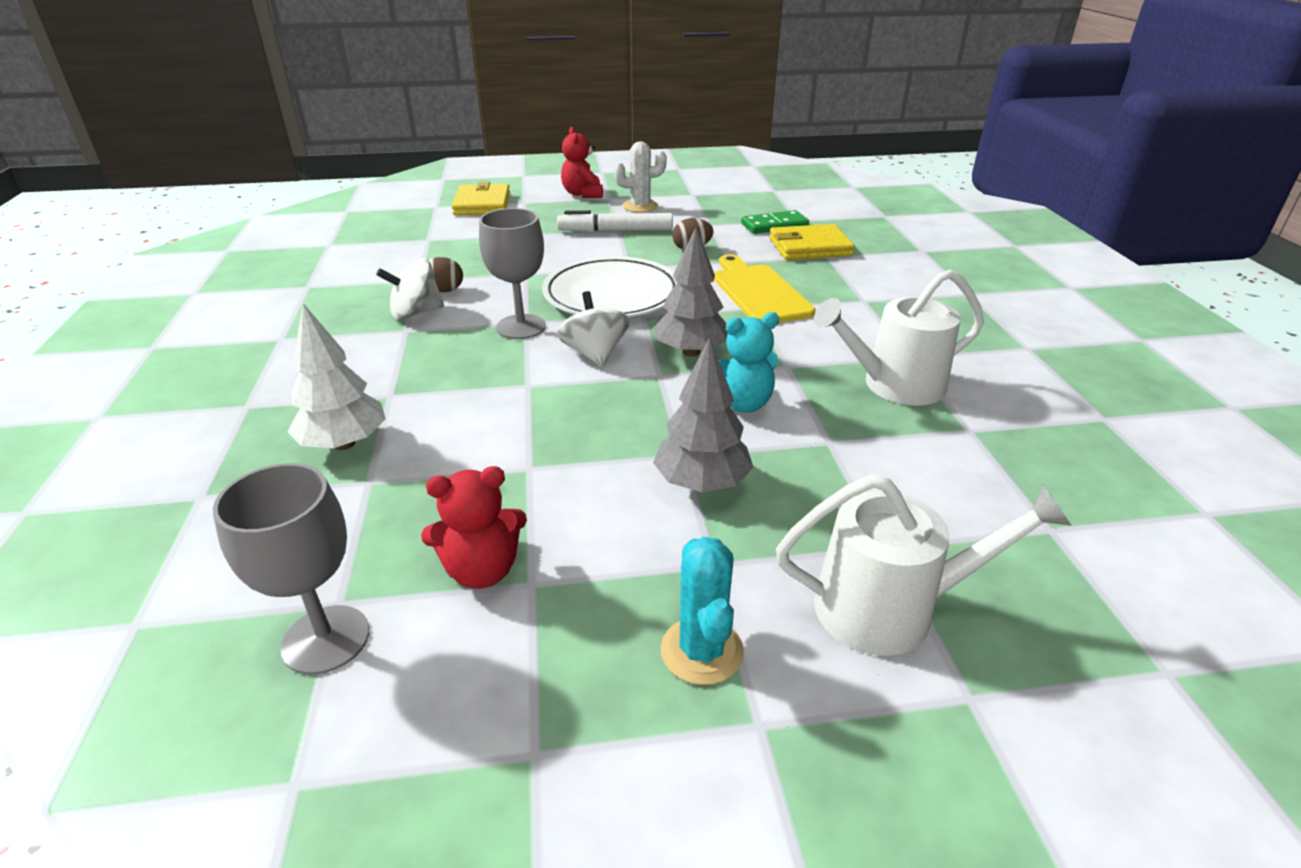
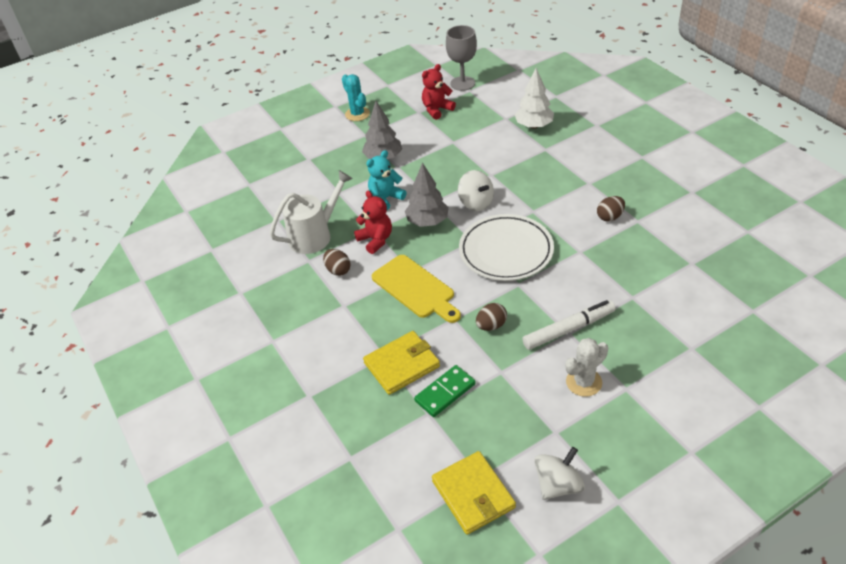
camera: 160 degrees right, 10 degrees up
(416, 313) = (600, 195): white spinning top -> white spinning top (558, 485)
(482, 204) = (721, 330): yellow wallet -> yellow wallet (473, 494)
(521, 327) = (532, 206): grey goblet -> none
(583, 194) = (657, 386): red teddy bear -> red teddy bear (375, 240)
(863, 334) = (338, 270): none -> brown egg
(889, 608) = (305, 141): white watering can -> none

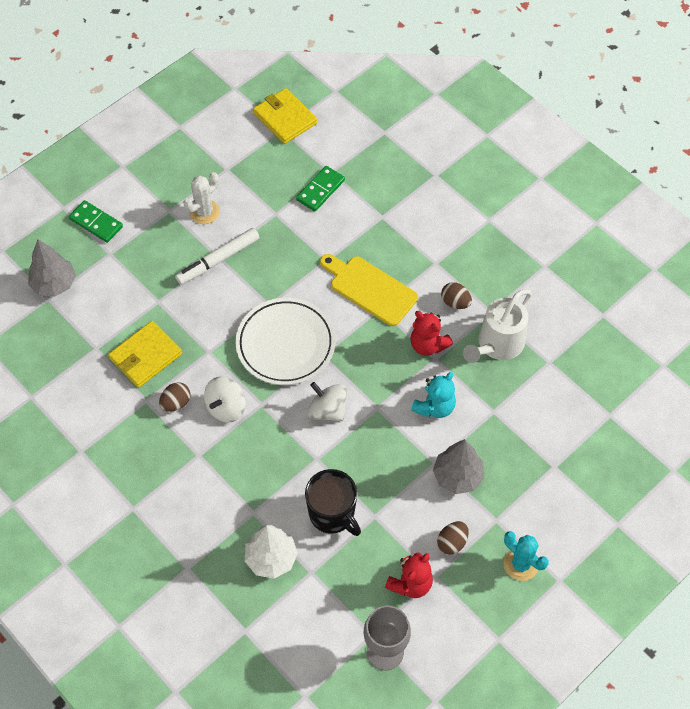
camera: 165 degrees right, 15 degrees up
(402, 365) = (363, 210): yellow wallet -> yellow wallet (145, 356)
(427, 222) = (377, 376): grey tree -> grey tree (54, 284)
(484, 144) = (332, 514): none -> black mug
(491, 325) = (290, 256): brown egg -> brown egg (452, 542)
(558, 485) = (223, 132): white spinning top -> white spinning top (226, 407)
(714, 383) = (96, 223): none -> green domino

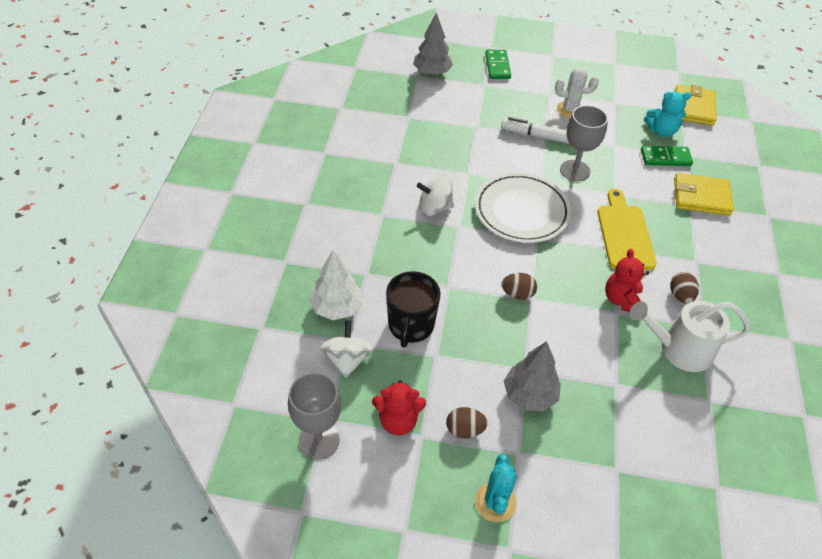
camera: 50 degrees right, 10 degrees down
(145, 356) = (428, 143): yellow wallet -> yellow wallet (701, 197)
(176, 403) = (409, 179): brown egg -> brown egg (517, 294)
(276, 268) = (575, 170): none -> grey goblet
(327, 410) = (495, 269): white spinning top -> white spinning top (347, 359)
(434, 407) = (574, 338): turquoise teddy bear -> turquoise teddy bear (661, 131)

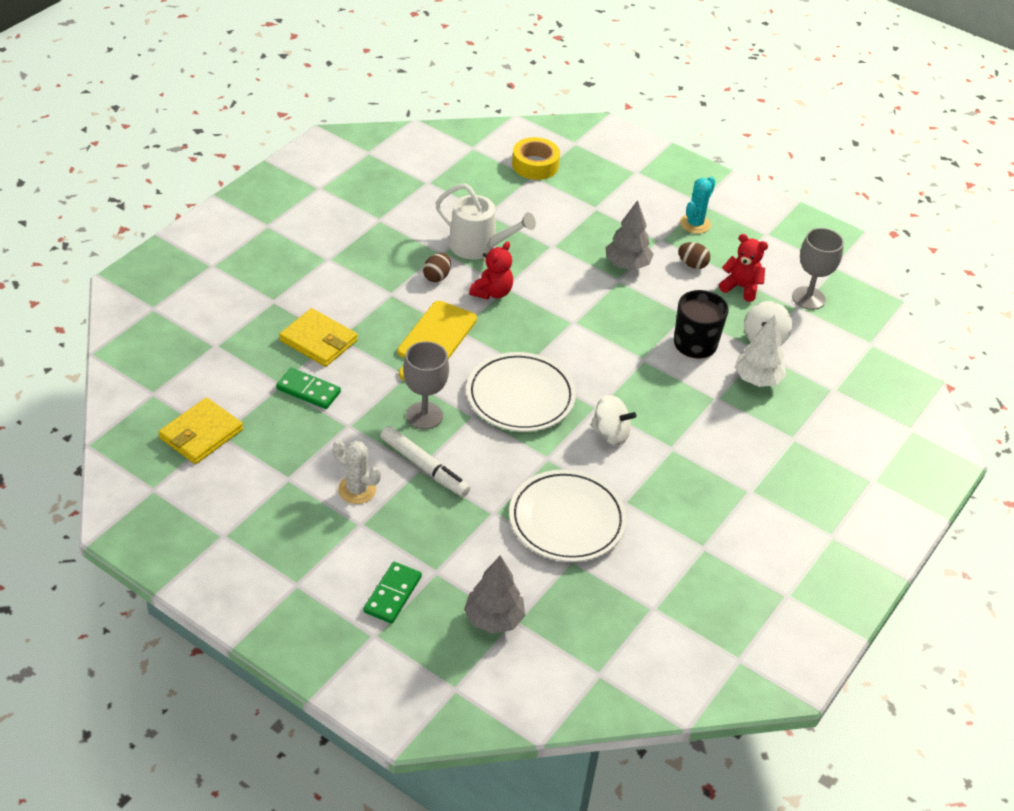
camera: 155 degrees left, 5 degrees down
(426, 138) = (567, 520): none -> white plate
(517, 294) = (583, 330): brown egg -> none
(661, 131) = (276, 421): turquoise teddy bear -> none
(733, 511) = (535, 165): none -> yellow tape

